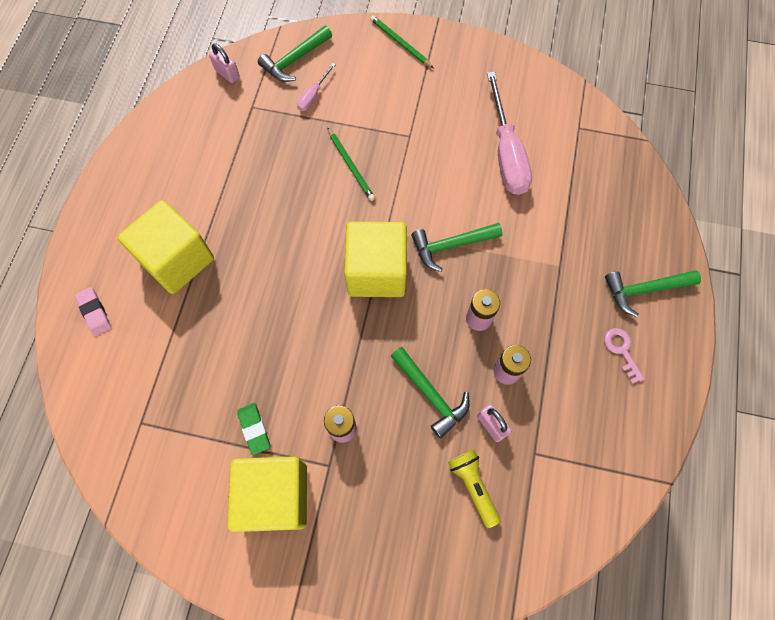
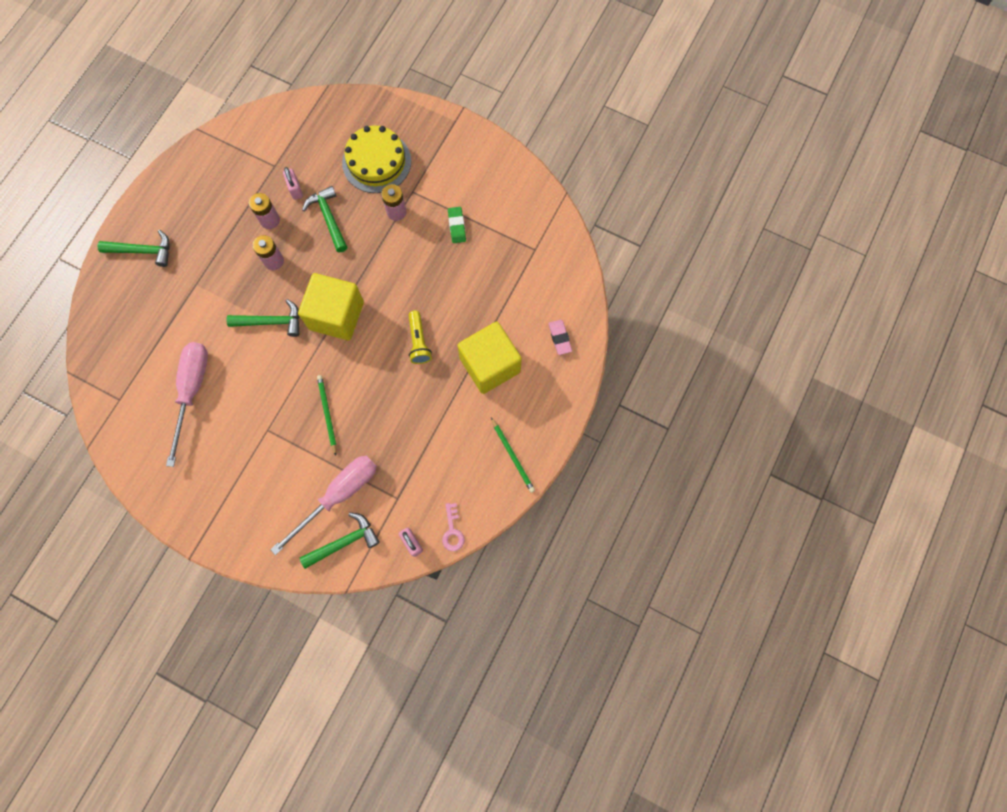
camera: 165 degrees left, 5 degrees up
(275, 496) = (452, 182): yellow cube -> none
(313, 96) = (338, 495): pink screwdriver -> pink screwdriver, size x2.14
(393, 500) = (376, 162): none -> yellow cake
(400, 43) = (238, 535): green pencil -> green pencil (513, 456)
(473, 486) = (322, 157): yellow flashlight -> yellow flashlight (419, 342)
(621, 351) = (183, 213): pink key -> pink key (452, 531)

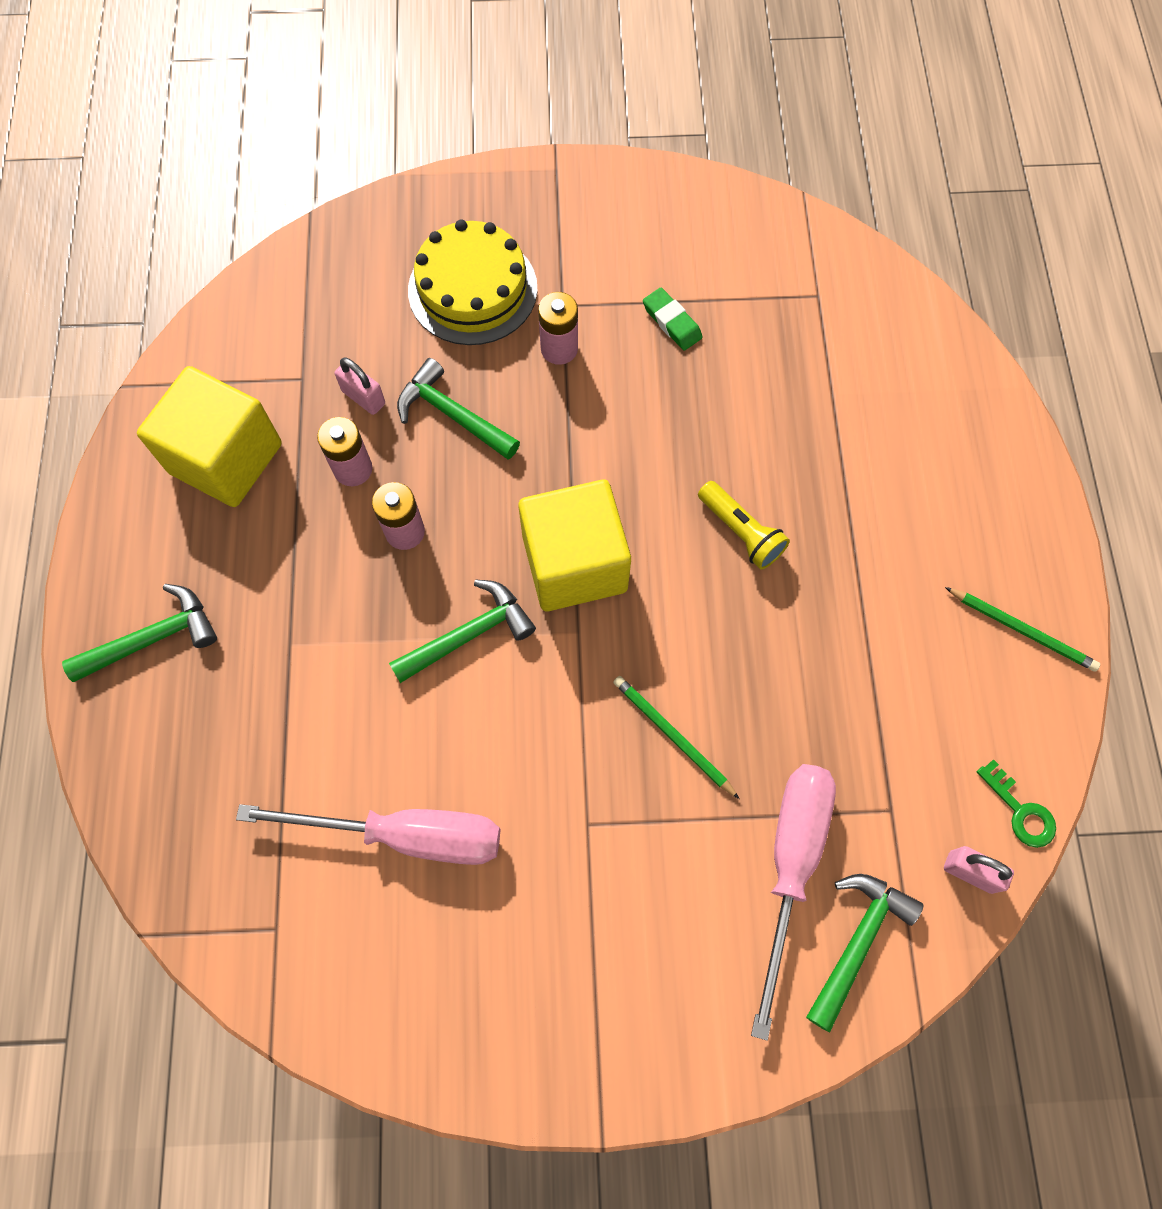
camera: 30 degrees left, 5 degrees down
(192, 391) = (406, 834): pink screwdriver -> pink screwdriver turned 120 degrees clockwise
(452, 531) = (1020, 810): pink key -> green key
(490, 365) = (880, 507): yellow cube -> yellow cube (226, 458)
(559, 338) = (954, 407): pink eraser -> none

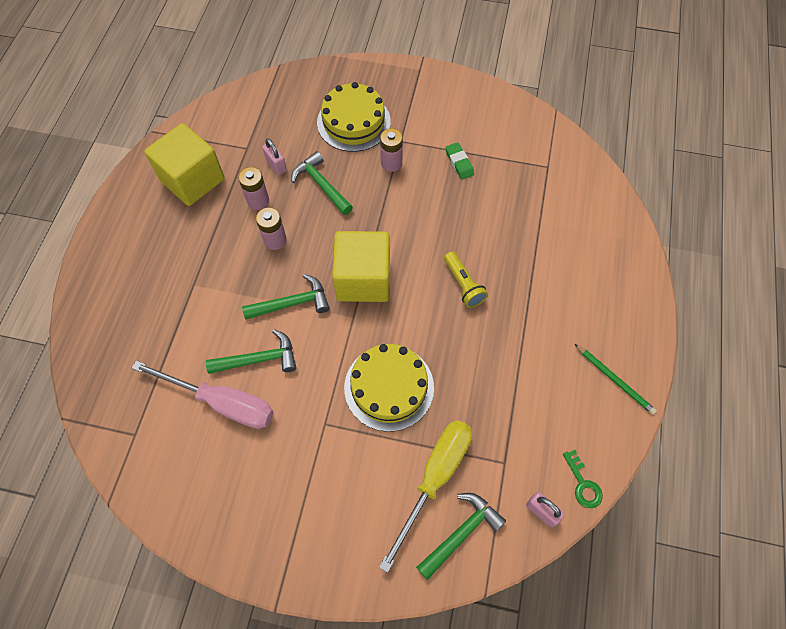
camera: 15 degrees right, 5 degrees down
(153, 638) = (123, 263): green hammer -> green hammer (259, 359)
(672, 736) = (389, 387): green pencil -> yellow cake
(790, 865) = (435, 478): pink screwdriver -> yellow screwdriver

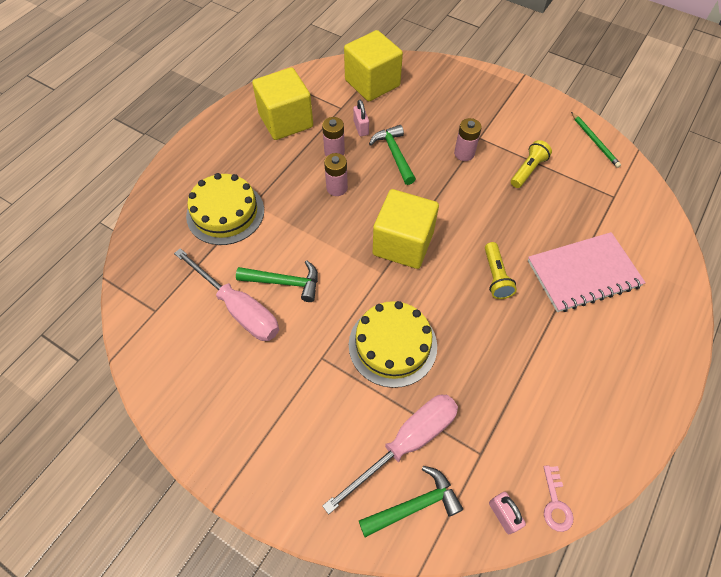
camera: 20 degrees right, 5 degrees down
(270, 110) = (372, 83): none -> yellow cube
(292, 303) = (332, 244): green hammer -> none
(353, 122) = (442, 111): yellow cake -> yellow cake (225, 213)
(435, 478) = (406, 443): yellow screwdriver -> pink screwdriver
(459, 163) = (528, 170): green eraser -> yellow flashlight
(543, 255) = (583, 273): none -> pink notebook
(583, 484) = (555, 503): green key -> pink key
(614, 380) = (621, 413): green pencil -> green pencil (594, 141)

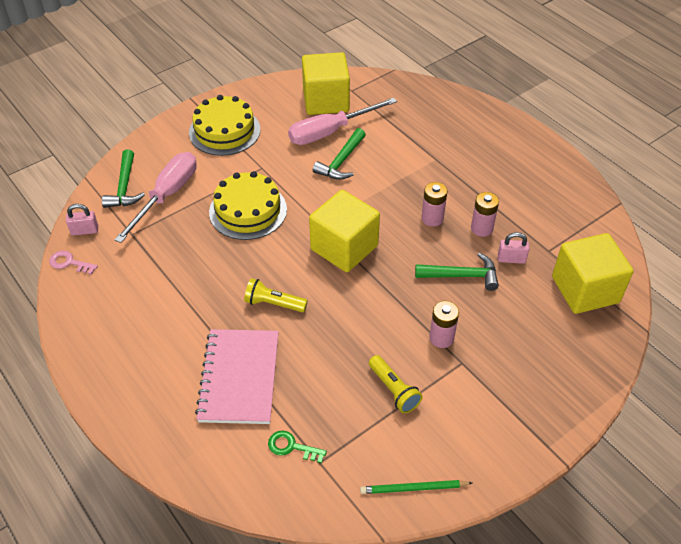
camera: 110 degrees right, 10 degrees down
(225, 213) = (432, 140): yellow cake -> yellow cake (224, 131)
(286, 120) = (540, 202): yellow cube -> yellow cube (326, 101)
(406, 443) = (167, 195): pink screwdriver -> pink screwdriver turned 135 degrees counterclockwise
(615, 216) = (292, 447): none -> green key

